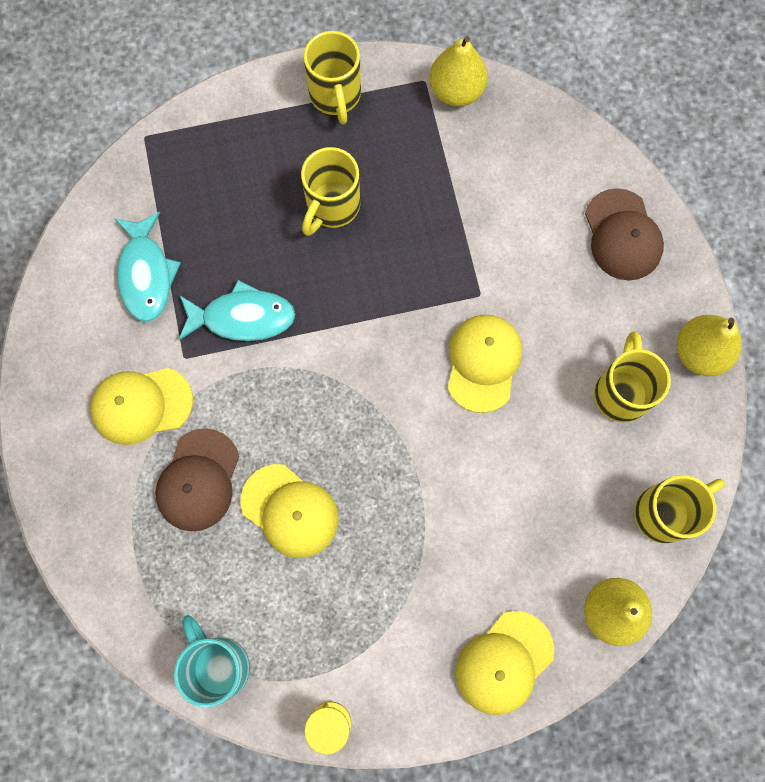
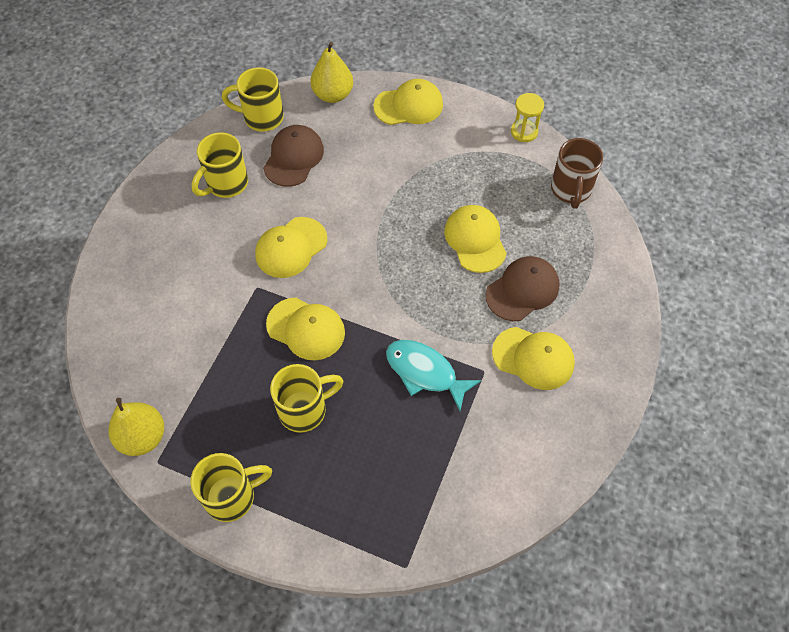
camera: 145 degrees left, 15 degrees down
(146, 274) = (475, 448): turquoise fish -> none
(218, 665) = (571, 190): turquoise mug -> brown mug
(335, 96) = (232, 496): yellow mug -> yellow mug turned 45 degrees clockwise
(394, 284) = (306, 329): none -> yellow cap
(622, 235) = (135, 265): brown cap -> brown cap (293, 157)
(699, 352) = (161, 176): yellow pear -> none

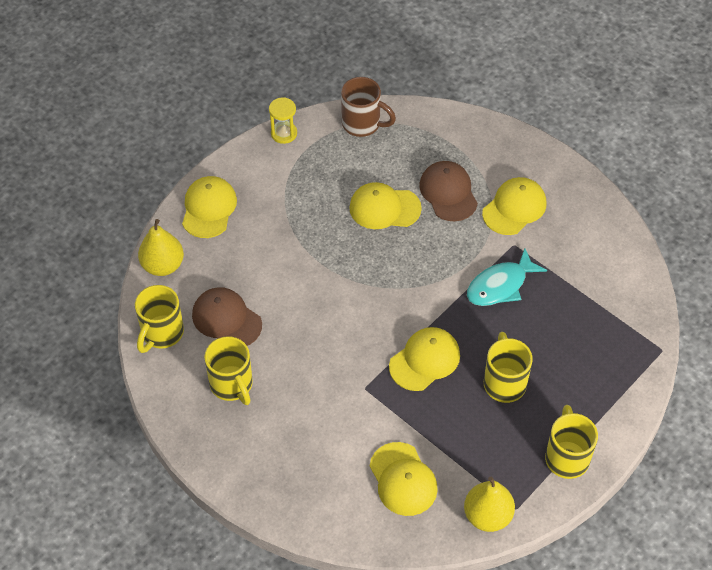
camera: 70 degrees left, 5 degrees down
(291, 247) = (332, 349): yellow cap -> yellow cap (403, 479)

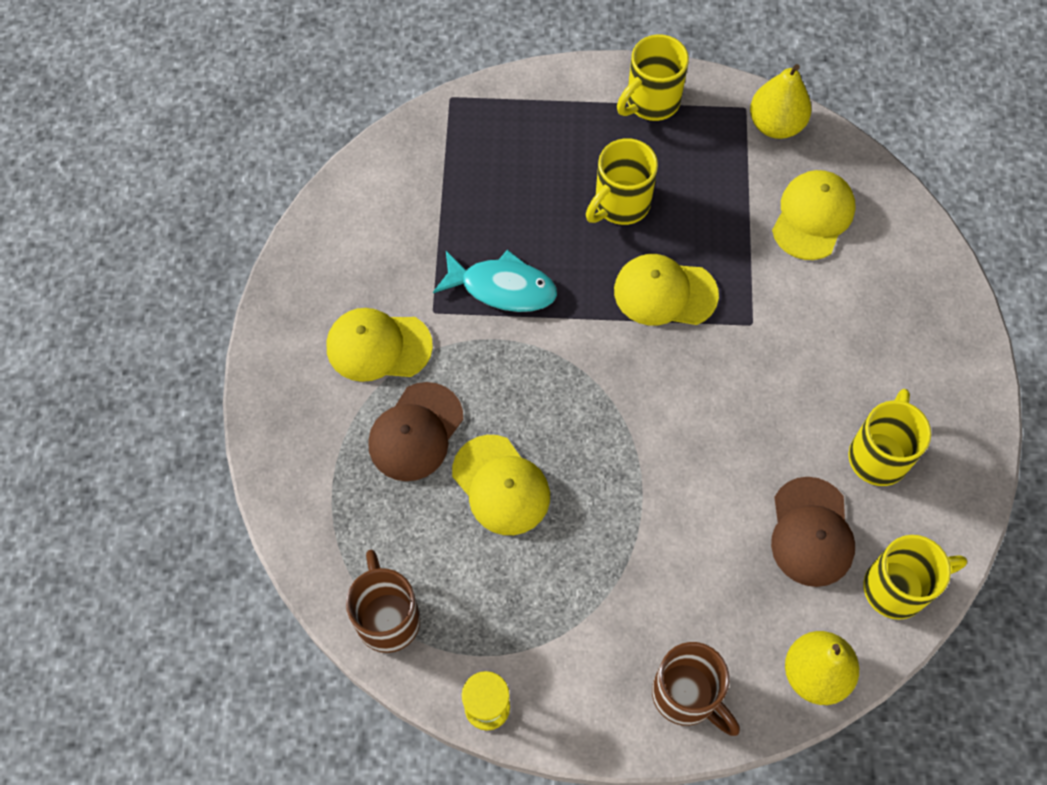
camera: 130 degrees left, 10 degrees up
(209, 208) = (687, 695): yellow cap -> brown mug

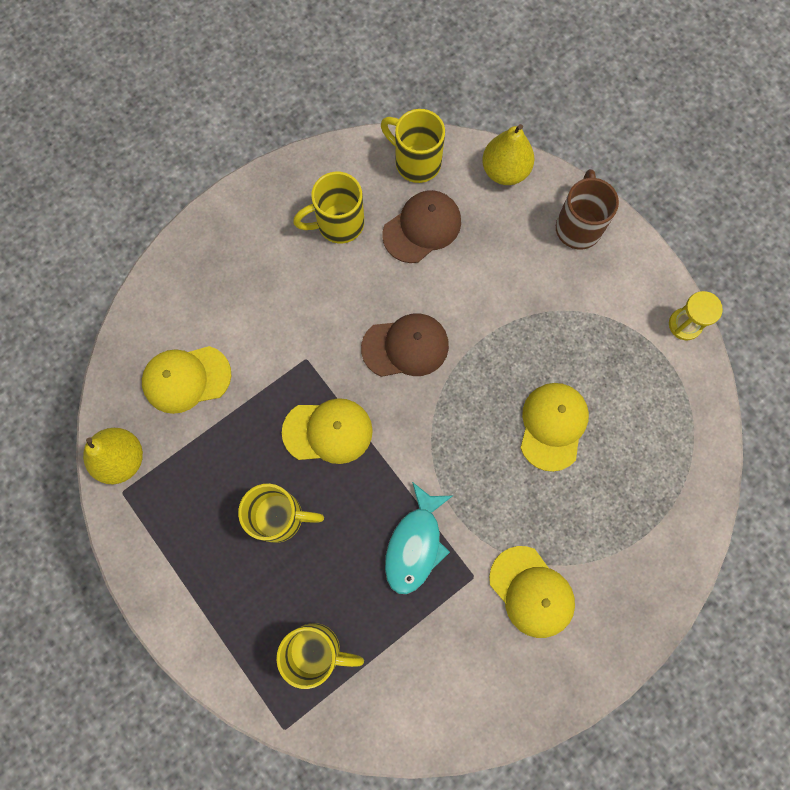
camera: 130 degrees left, 10 degrees up
(387, 618) = (692, 423): brown mug -> none
(416, 432) = (567, 510): brown cap -> brown cap (405, 347)
(502, 287) = (415, 544): turquoise fish -> turquoise fish turned 135 degrees counterclockwise
(651, 102) = (169, 566): yellow mug -> yellow mug (316, 650)
(665, 293) = (328, 431): yellow cap -> yellow cap turned 60 degrees counterclockwise

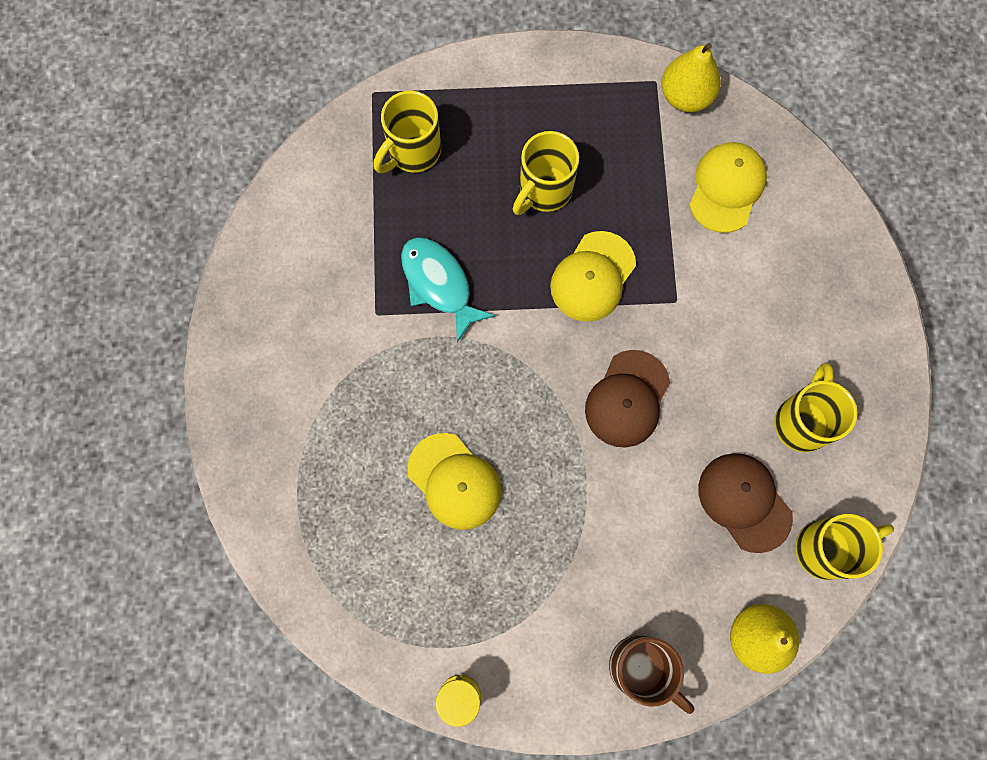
camera: 125 degrees right, 0 degrees up
(422, 228) = (744, 502): brown cap -> brown cap turned 150 degrees clockwise
(531, 592) = (327, 353): yellow cap -> none

